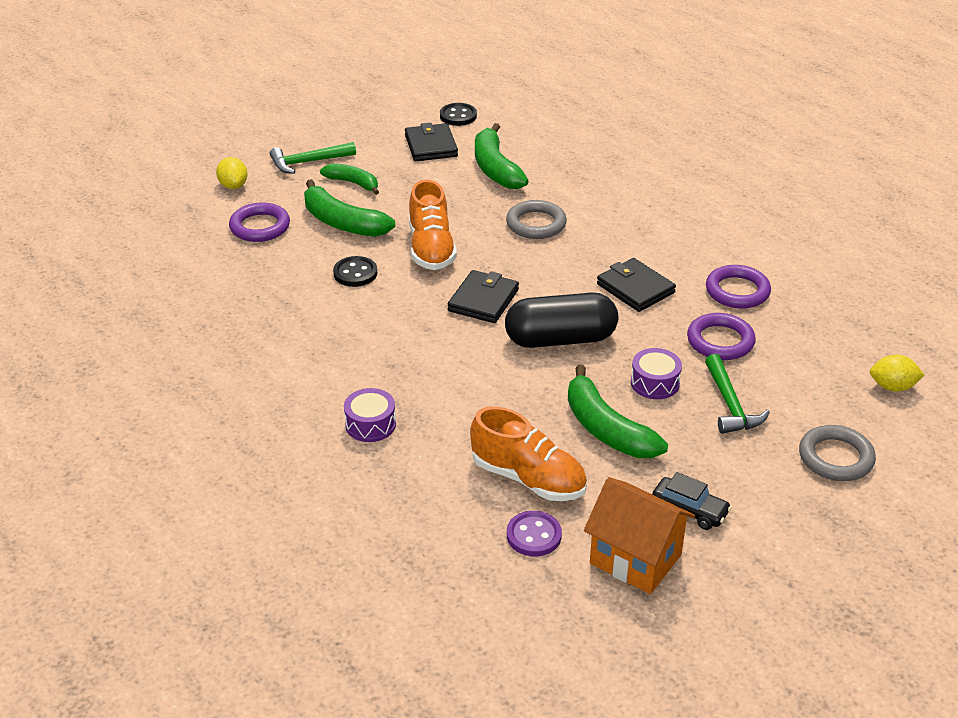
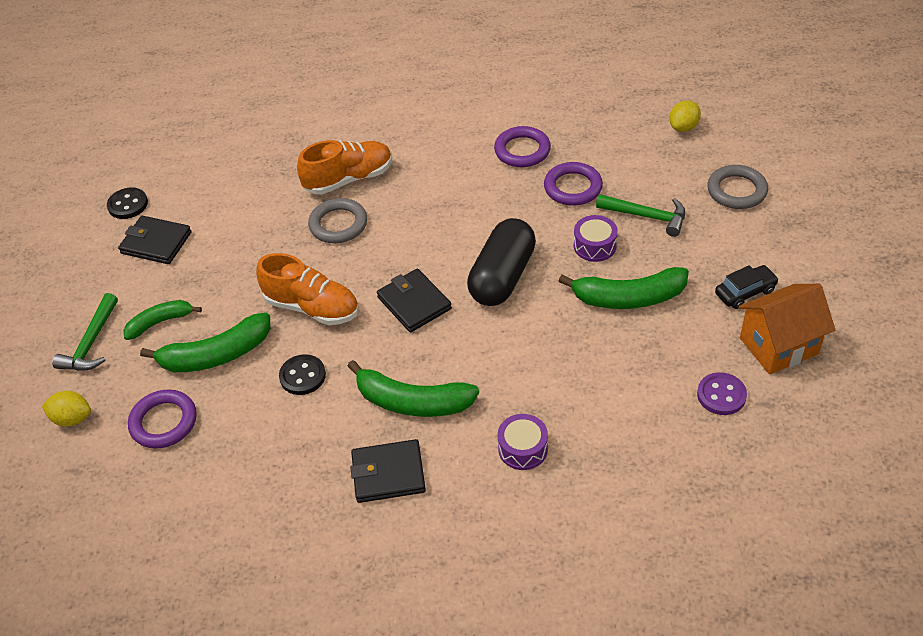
camera: 55 degrees left, 10 degrees up
(495, 168) = (234, 215): green banana -> green banana (412, 402)
(528, 478) = (655, 370): orange shoe -> orange shoe (349, 179)
(635, 288) = (474, 204): black wallet -> black wallet (388, 474)

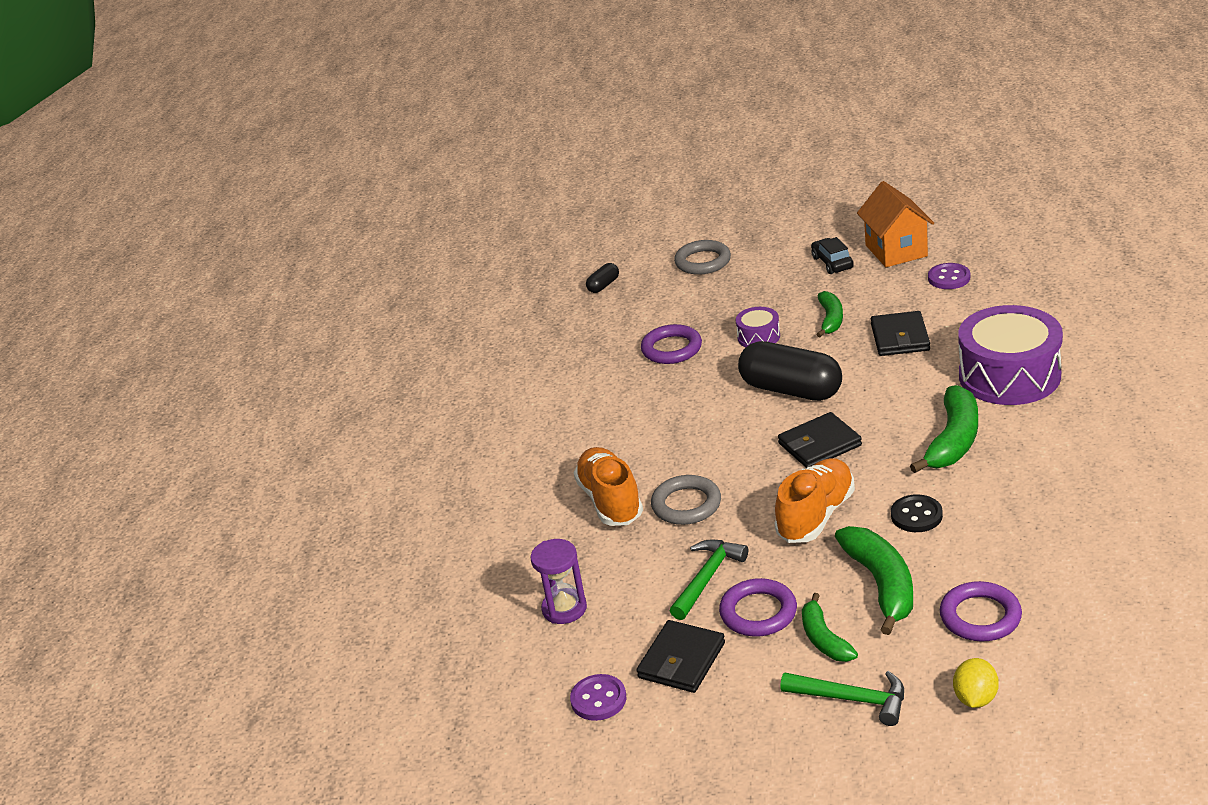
camera: 80 degrees left, 15 degrees down
(128, 205) = (598, 699): black button -> purple button
(225, 173) = (564, 609): none -> purple hourglass
(388, 474) = (1042, 451): black wallet -> black wallet (900, 337)
(522, 150) = (603, 380): purple ring -> purple ring (758, 612)
(523, 449) = (1009, 376): purple drum -> purple drum, size x2.16
(629, 298) = (830, 319): green banana -> green banana, size x0.62
(647, 216) = (725, 308): green hammer -> green hammer (707, 578)
(683, 127) = (603, 285): yellow lemon -> black capsule

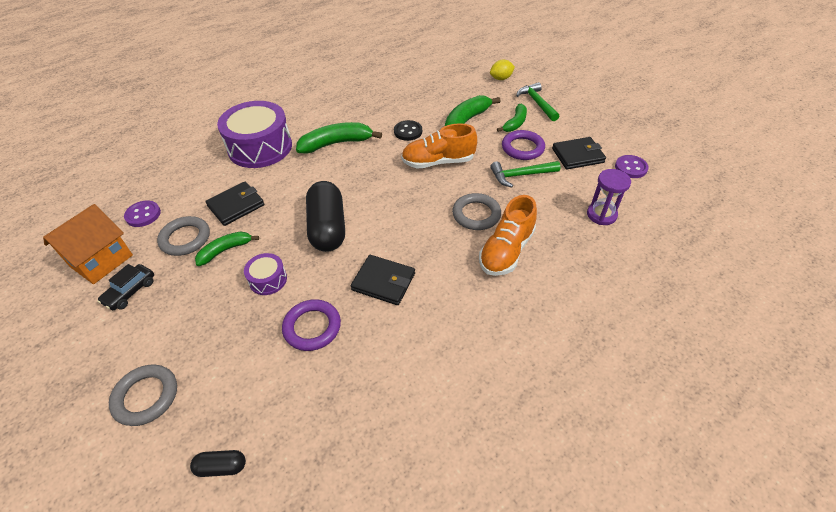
camera: 135 degrees left, 15 degrees up
(819, 444) = (376, 188): black wallet -> black wallet (383, 282)
(877, 299) = (185, 238): none -> grey ring
(980, 616) = (456, 92): purple ring -> none

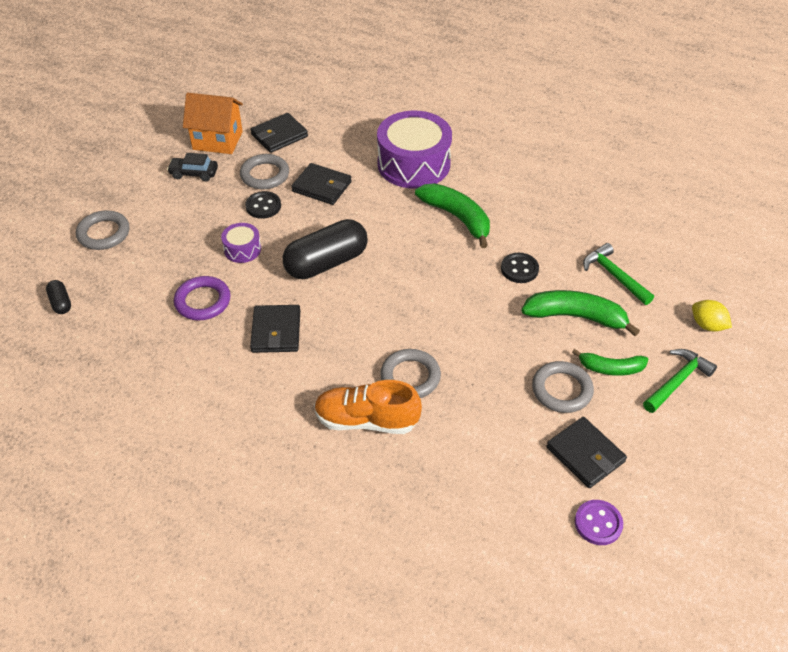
camera: 65 degrees right, 0 degrees up
(143, 215) = (279, 135): purple button -> black wallet
(225, 250) = (263, 206): green banana -> black button
(438, 162) = (481, 315): orange shoe -> none
(520, 175) = (504, 401): green hammer -> green hammer (614, 275)
(522, 148) = (561, 390): purple ring -> grey ring
(601, 215) = (478, 504): purple hourglass -> none

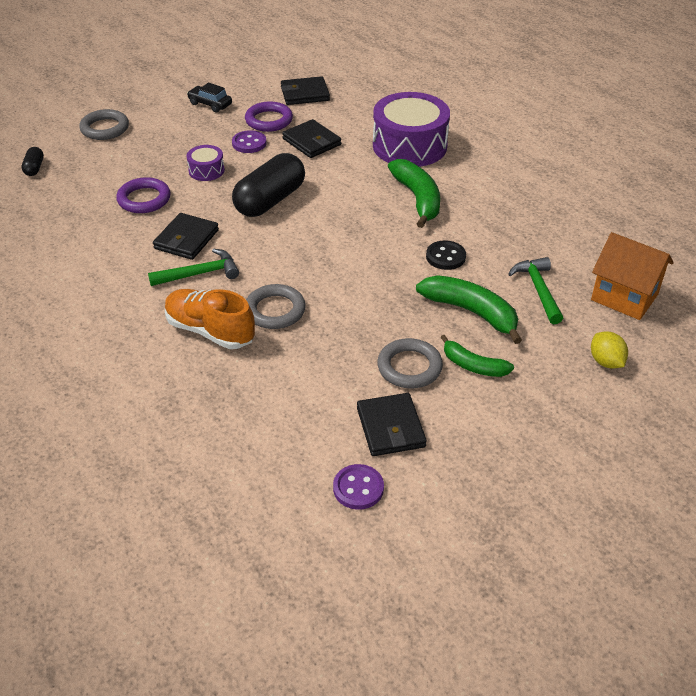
camera: 25 degrees right, 5 degrees down
(217, 140) = (249, 85): orange house -> orange house (624, 297)
(263, 206) = (249, 143): black button -> purple button
(265, 175) = (269, 120): grey ring -> purple ring
(326, 263) = (270, 200): black capsule -> black capsule turned 45 degrees counterclockwise
(677, 381) = (534, 399): green hammer -> green hammer (200, 273)

